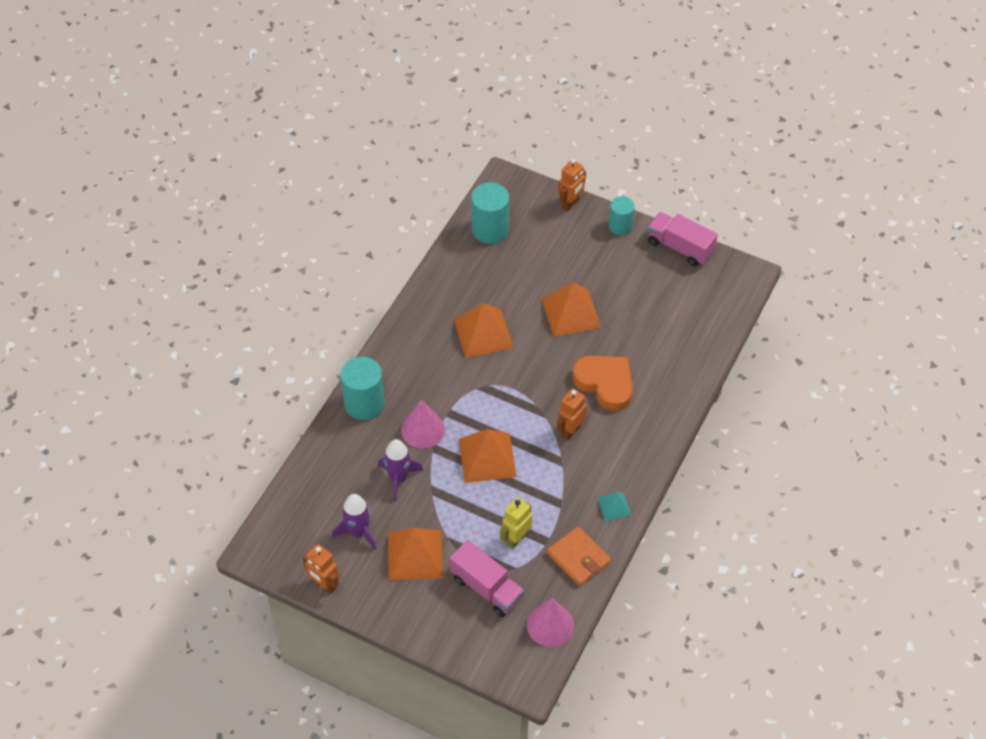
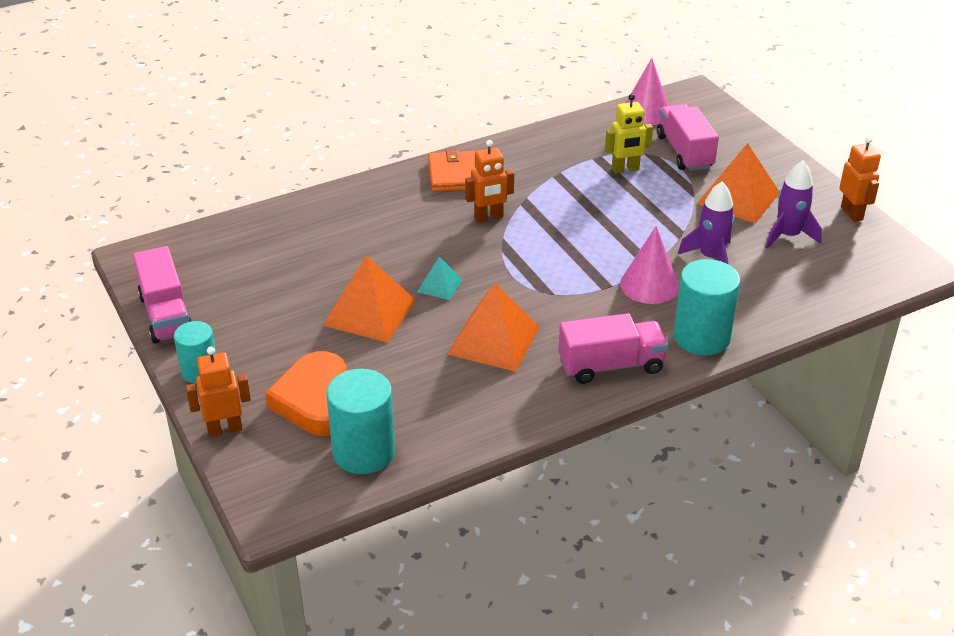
camera: 145 degrees left, 15 degrees down
(403, 352) = (611, 366): none -> pink truck
(487, 458) = (598, 234): orange pyramid -> none
(578, 558) = (578, 137): orange wallet -> orange wallet (454, 175)
(605, 384) = (409, 236): orange heart -> orange heart (316, 401)
(614, 506) = (507, 153): turquoise pyramid -> turquoise pyramid (439, 285)

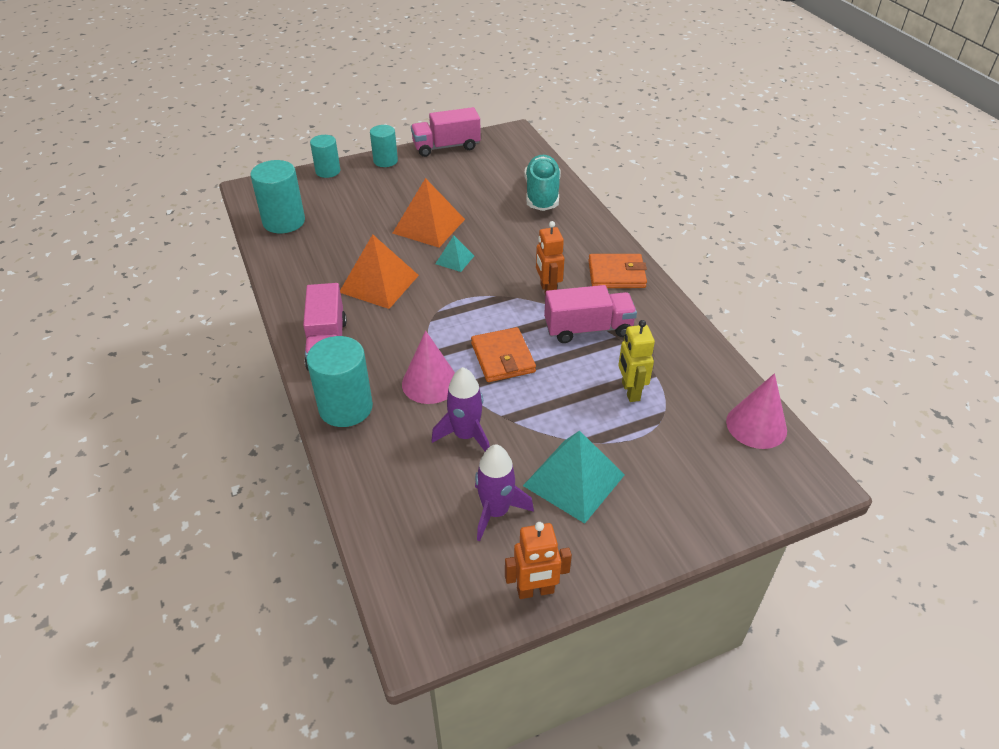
camera: 95 degrees right, 5 degrees up
(224, 429) = (328, 171): orange robot -> turquoise cylinder
(298, 227) = (542, 195): none -> turquoise shoe
(316, 401) = (341, 203): orange heart -> none
(600, 241) = (502, 358): none -> orange wallet
(684, 152) = (669, 447): pink truck -> pink truck (588, 329)
(738, 198) = (574, 480): orange pyramid -> turquoise pyramid

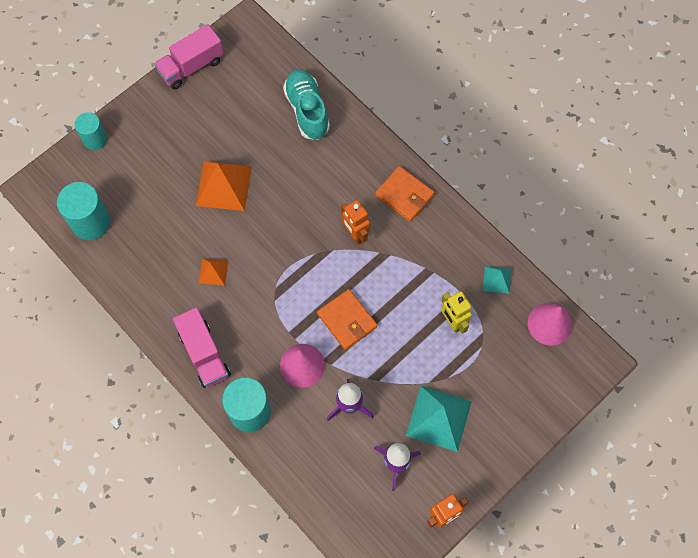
camera: 20 degrees left, 25 degrees up
(379, 283) = (213, 271): orange pyramid -> orange pyramid, size x0.52
(385, 161) = (142, 106): turquoise cylinder -> none
(454, 259) = (264, 222): turquoise pyramid -> turquoise pyramid (497, 279)
(588, 329) = (401, 267): pink truck -> none
(616, 274) = (404, 195): orange wallet -> orange wallet turned 60 degrees clockwise

